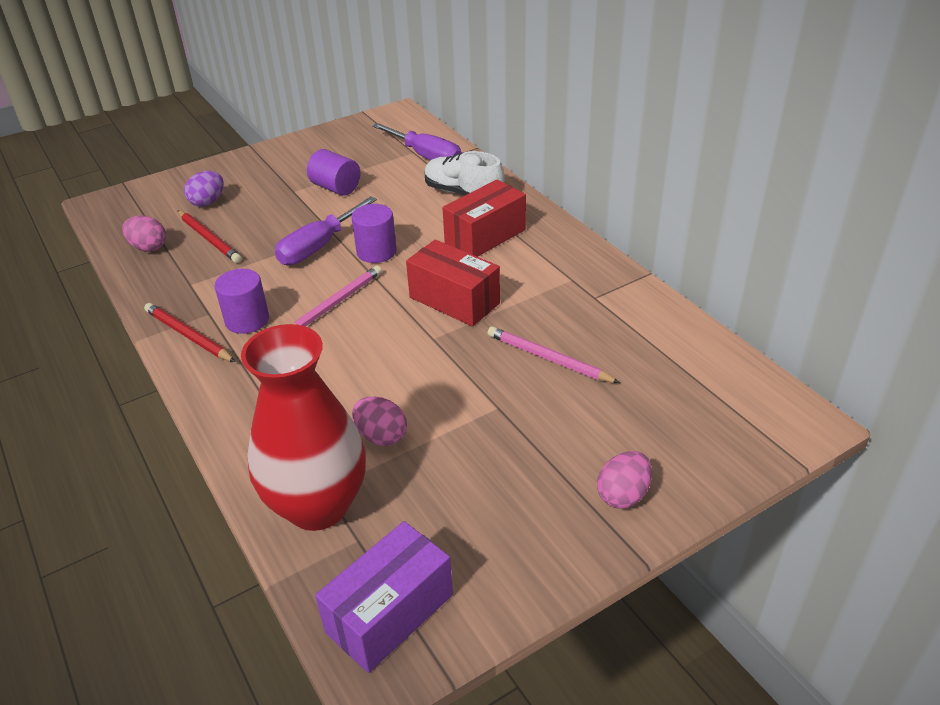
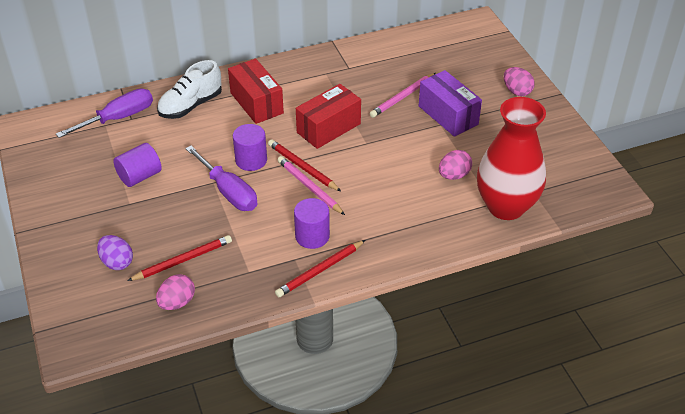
camera: 80 degrees left, 5 degrees up
(371, 292) = (303, 167): none -> red pencil
(389, 613) = (582, 183): purple box -> purple box (448, 115)

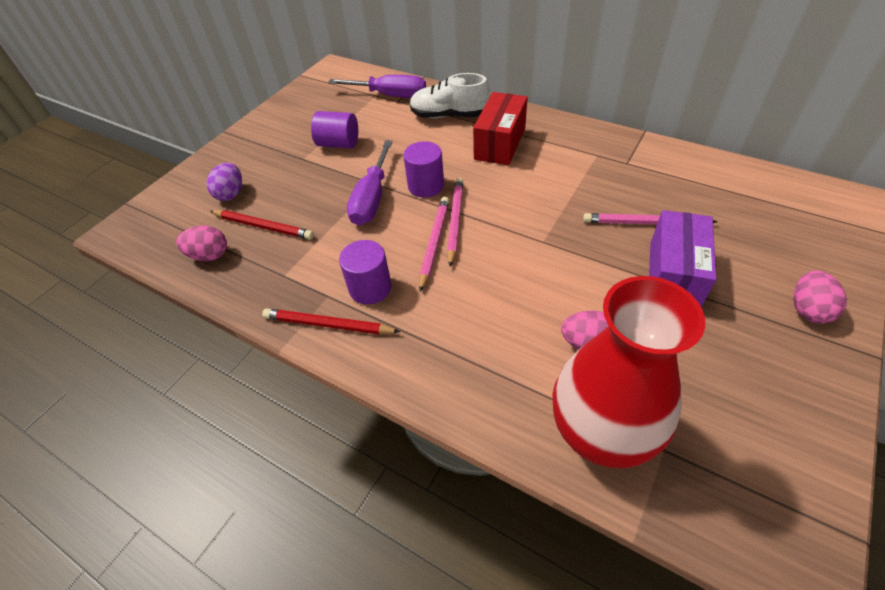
camera: 55 degrees right, 5 degrees up
(303, 167) = (455, 221): red pencil -> pink pencil
(328, 128) = (528, 203): red box -> none

